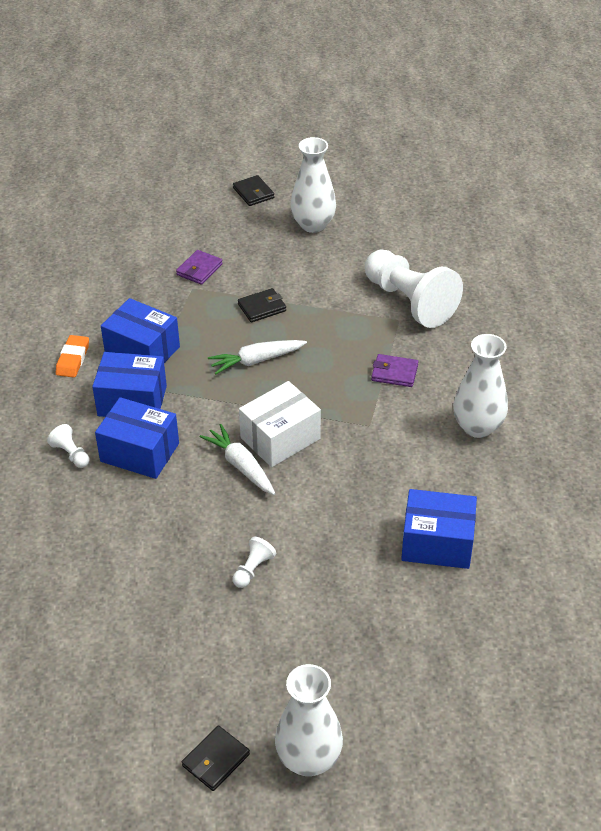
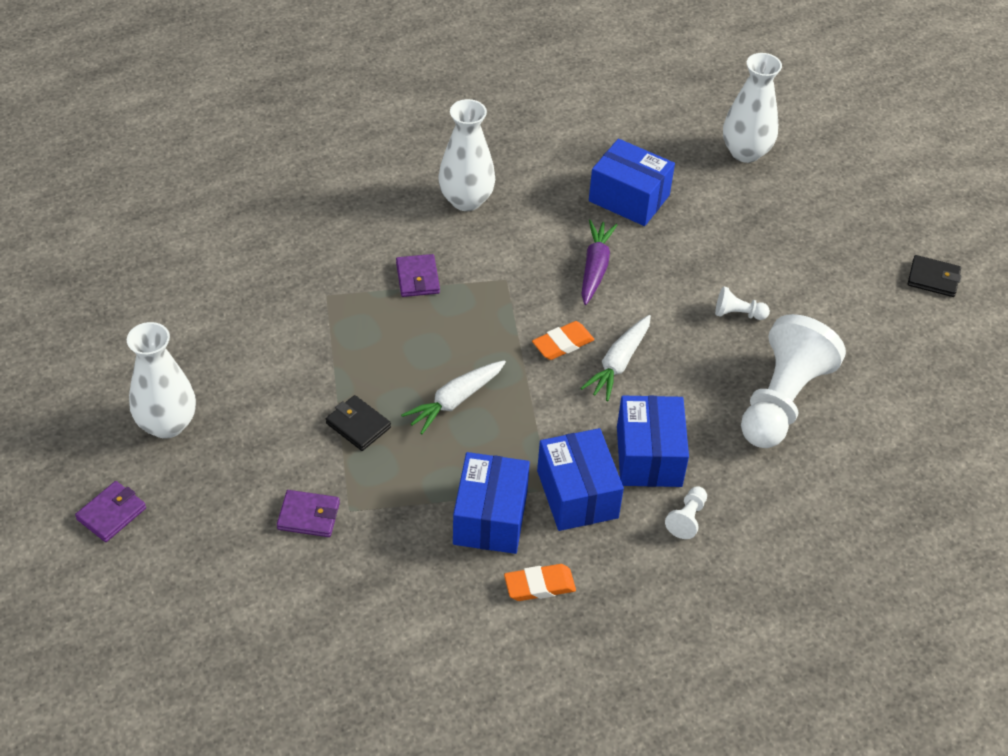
camera: 115 degrees left, 5 degrees up
(253, 193) = (111, 514): black wallet -> purple wallet
(256, 361) = (455, 401): white carrot -> white carrot turned 90 degrees clockwise
(280, 438) = (563, 344): white box -> orange eraser
(308, 758) = (890, 225): white vase -> white vase (745, 152)
(357, 487) = (595, 267): none -> purple carrot
(409, 302) = (290, 293): white pawn -> white pawn (782, 400)
(437, 543) = (629, 198): blue box -> blue box turned 45 degrees counterclockwise

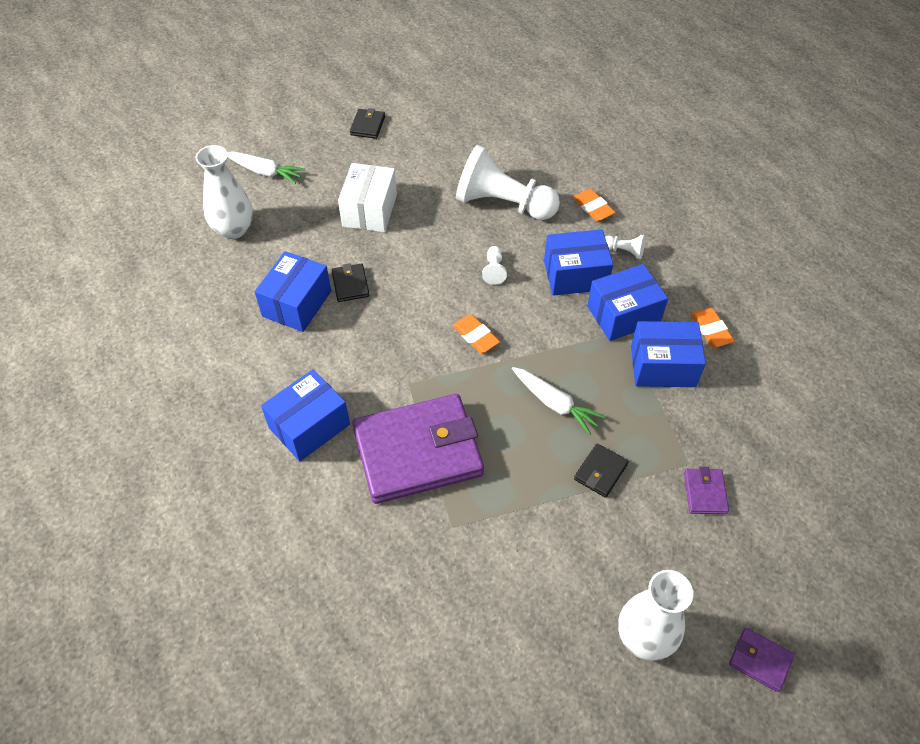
camera: 95 degrees left, 5 degrees up
(417, 278) = (418, 452): purple wallet -> purple wallet, size x2.48
(466, 200) = (309, 426): white vase -> blue box
(595, 267) = (385, 321): purple carrot -> none
(618, 364) = (489, 298): white carrot -> white carrot (265, 172)
(653, 243) = (350, 284): none -> black wallet
(738, 314) = (422, 229): white pawn -> white pawn (494, 270)
(772, 268) = (369, 210): none -> white box
(772, 500) = (593, 207): none -> orange eraser

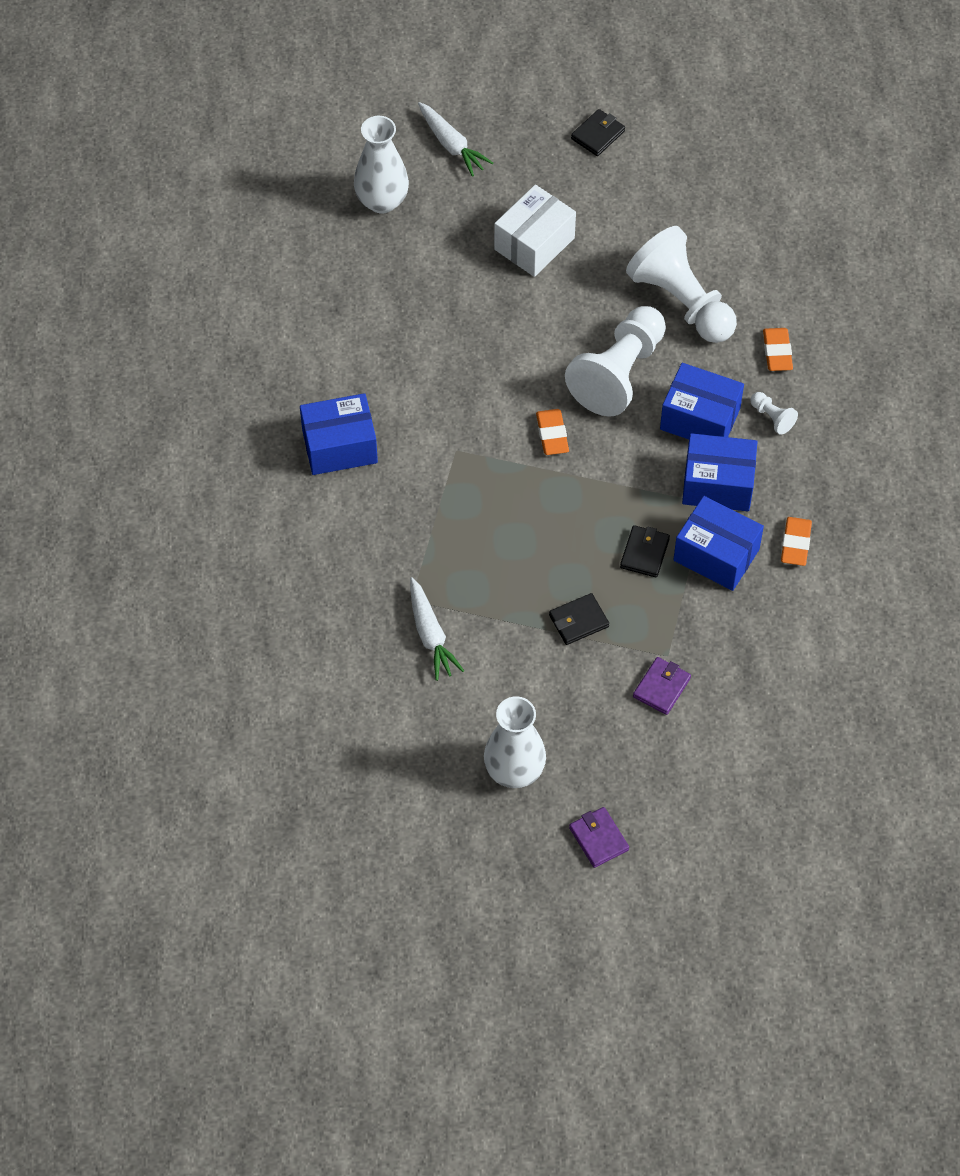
camera: 30 degrees right, 5 degrees up
(297, 303) = (398, 316): blue box -> none
(350, 284) = (463, 320): black wallet -> black wallet (644, 553)
(418, 452) = (423, 519): purple wallet -> none
(494, 270) = (618, 373): white pawn -> white pawn, size x2.47
(555, 404) = (582, 538): white carrot -> white carrot (431, 635)

